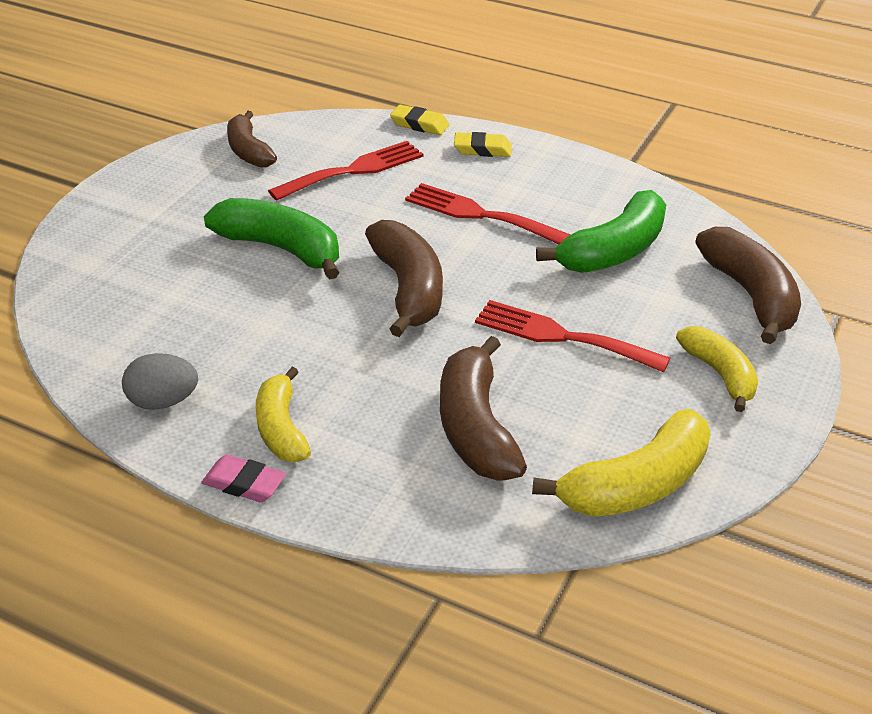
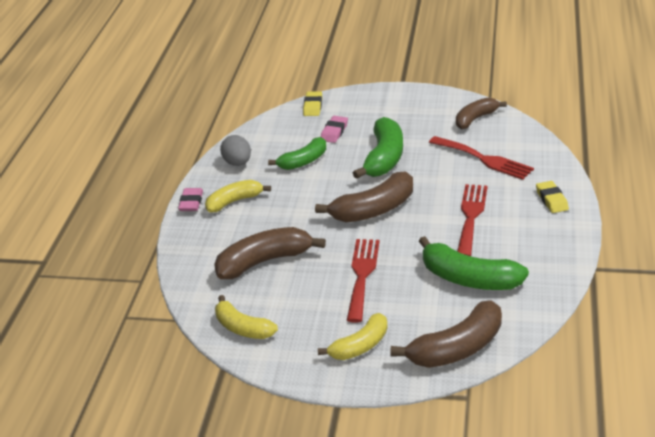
camera: 75 degrees right, 5 degrees down
(163, 277) = (334, 132): none -> pink eraser
(222, 327) = (303, 161): none -> green banana
(419, 124) = (561, 168): yellow eraser -> yellow eraser (313, 106)
(636, 485) = (242, 328): yellow banana -> yellow banana, size x0.66

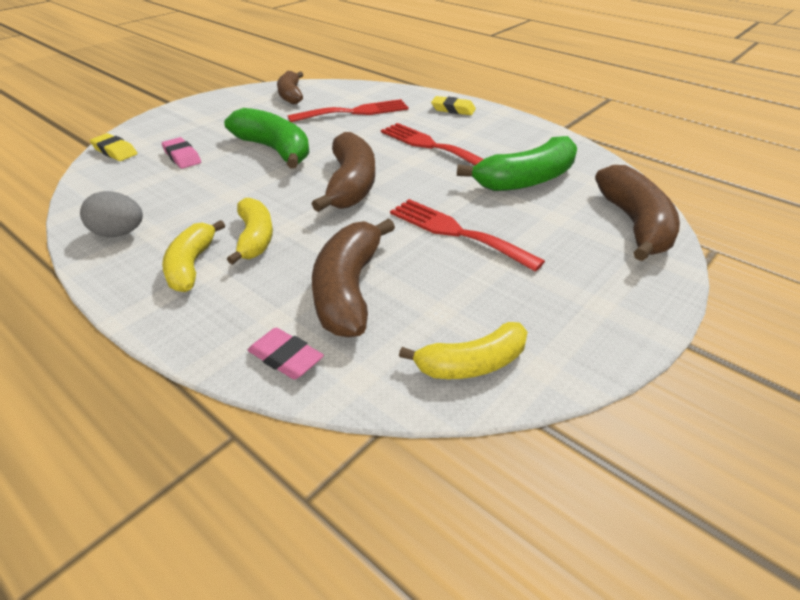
camera: 60 degrees left, 5 degrees up
(191, 202) = (132, 302): pink eraser -> pink eraser (286, 358)
(303, 161) = (199, 191): green banana -> none
(360, 346) = (587, 281): yellow banana -> yellow banana (255, 238)

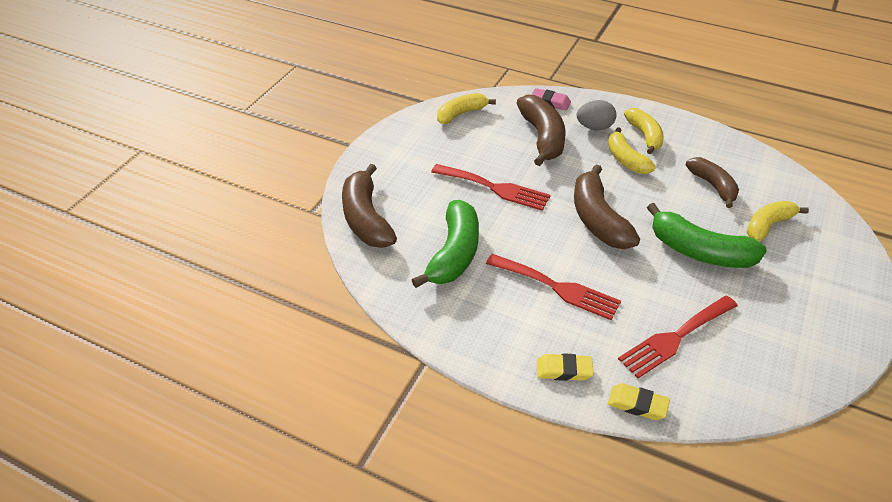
camera: 165 degrees right, 5 degrees up
(115, 151) = (834, 221): yellow eraser -> yellow eraser (637, 404)
(119, 233) = (715, 147): grey egg -> grey egg (594, 127)
(182, 157) = (768, 225): pink eraser -> yellow banana
(291, 95) = (782, 362): brown banana -> brown banana (713, 186)
(526, 180) = (454, 254): green banana -> green banana turned 150 degrees clockwise

